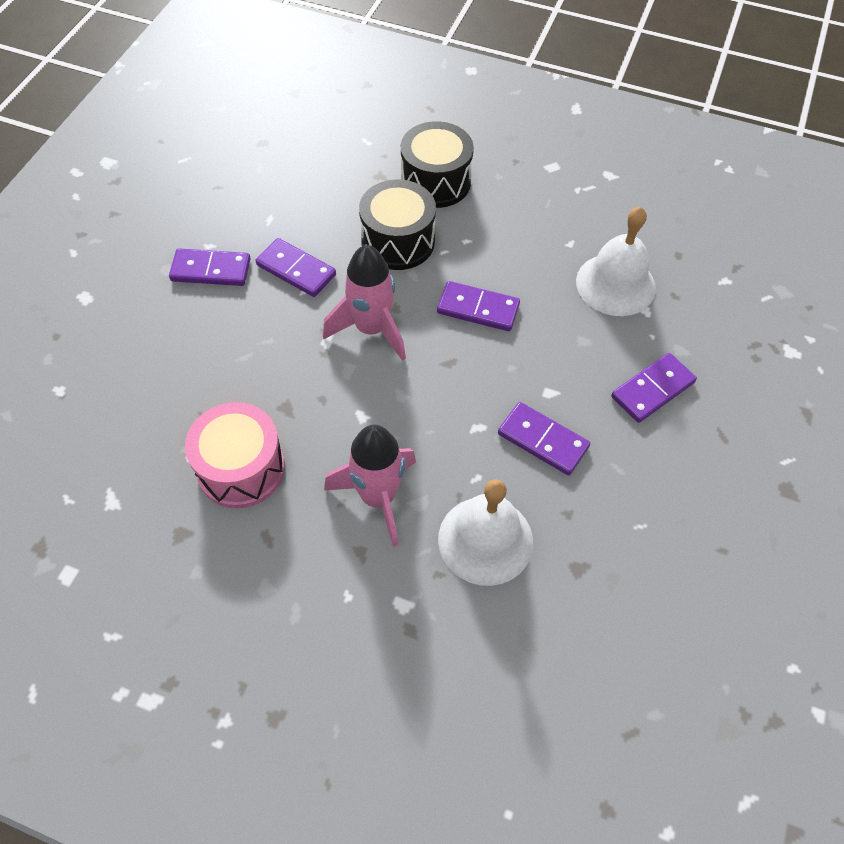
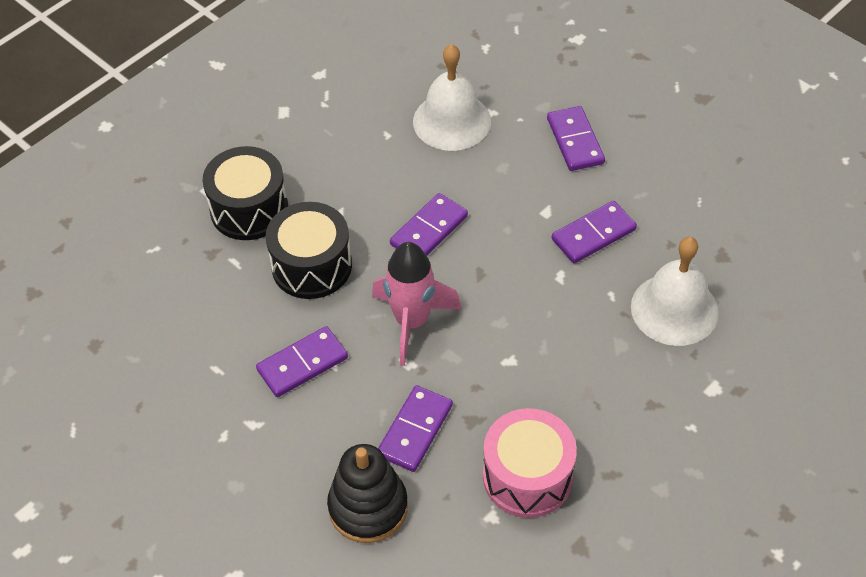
camera: 65 degrees left, 5 degrees down
(173, 361) = (368, 507): none -> black stacking toy
(211, 270) = (260, 442): purple domino -> purple domino (415, 430)
(378, 497) = (602, 374): pink rocket -> none

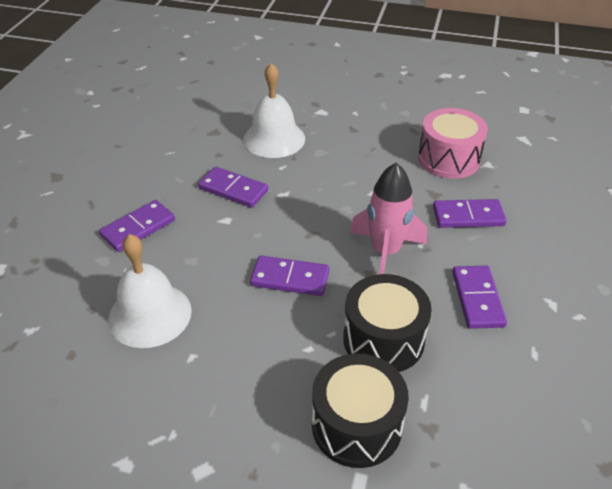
camera: 120 degrees left, 10 degrees down
(302, 364) = (477, 299): purple domino -> purple domino turned 60 degrees clockwise
(368, 507) = (541, 216): black stacking toy -> none

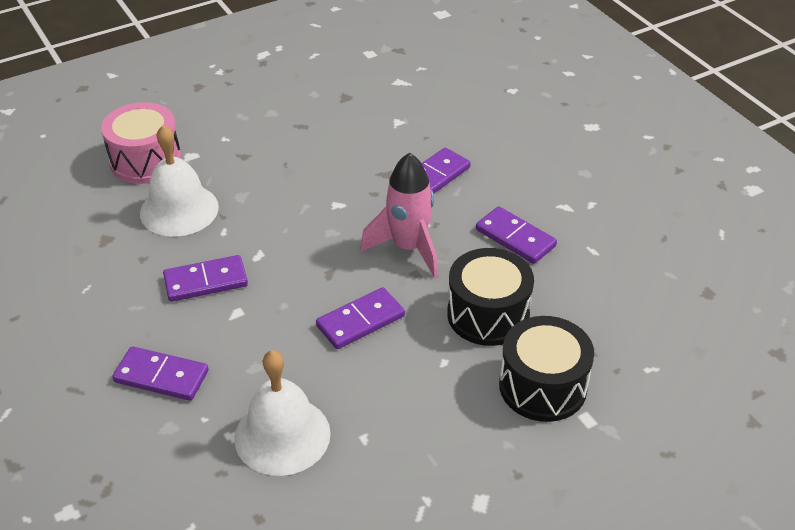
camera: 45 degrees left, 0 degrees up
(138, 228) = (161, 376): purple domino -> purple domino turned 75 degrees counterclockwise
(448, 159) = (362, 135): pink drum -> pink drum (146, 161)

